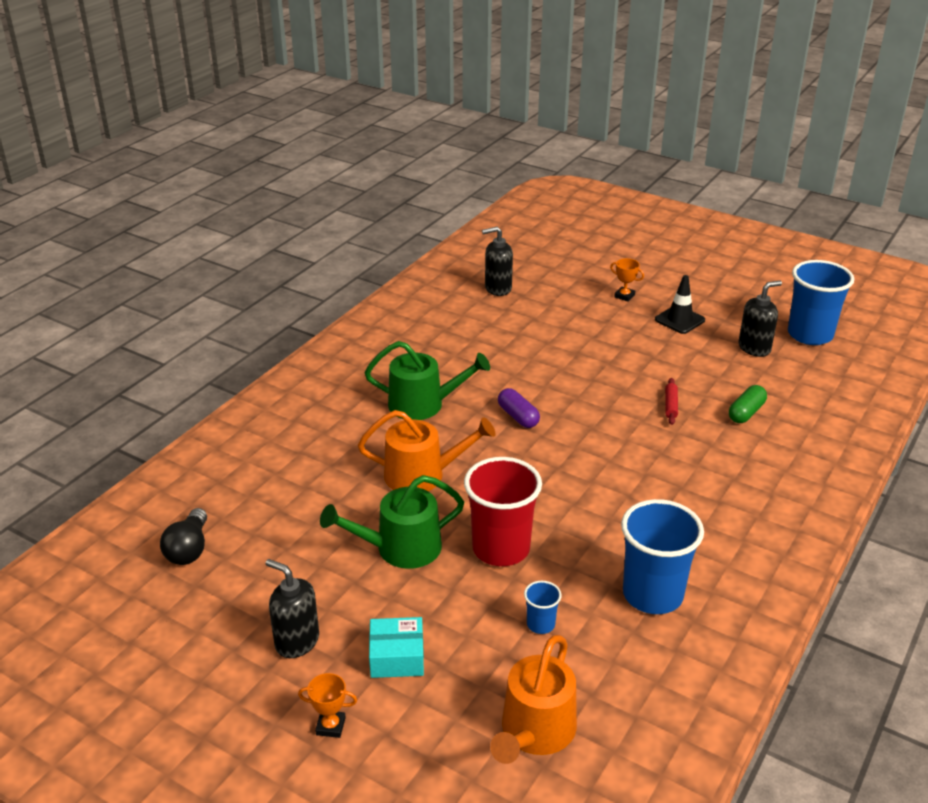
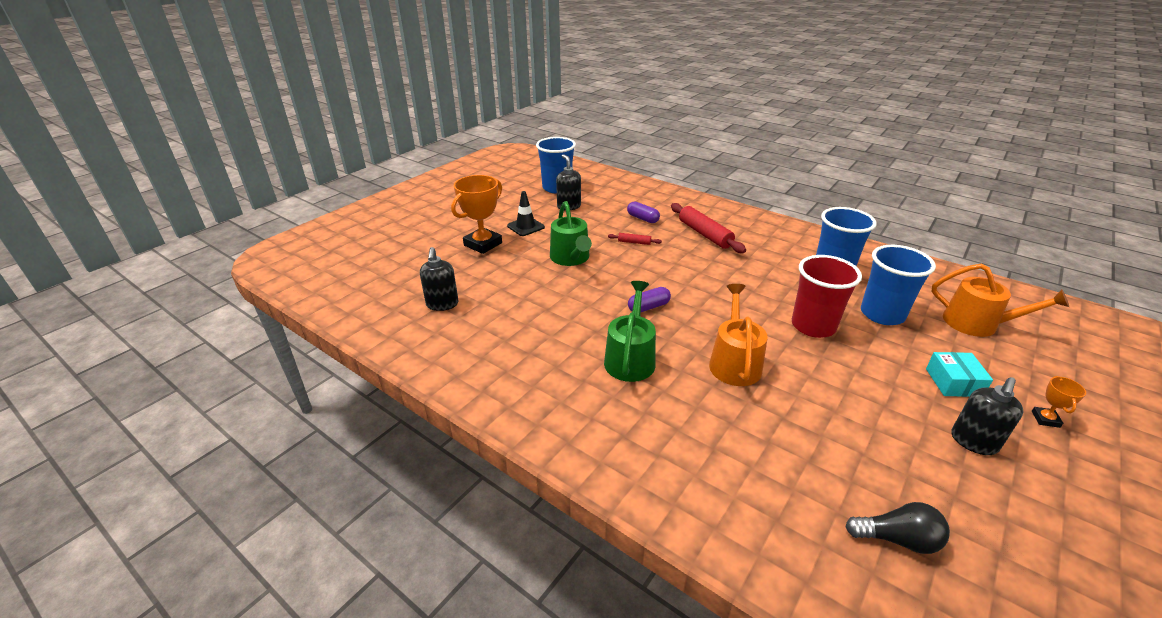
camera: 85 degrees left, 0 degrees up
(400, 548) = (833, 377): green watering can -> green watering can (571, 258)
(540, 624) = (882, 314): blue cup -> blue cup, size x2.19
(624, 296) = (483, 244): orange trophy -> orange trophy, size x2.16
(720, 470) = (704, 234): none -> red rolling pin
(746, 412) = (642, 218): green capsule -> purple capsule

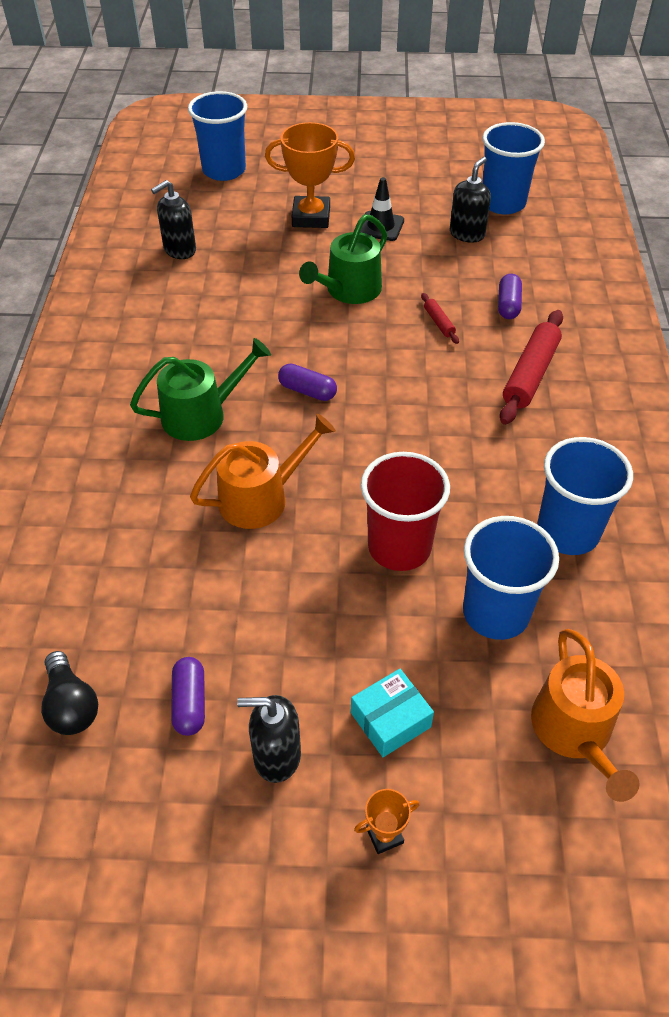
camera: 55 degrees right, 15 degrees up
(383, 256) = (224, 170): none -> blue cup
(914, 467) = (190, 702): none -> purple capsule

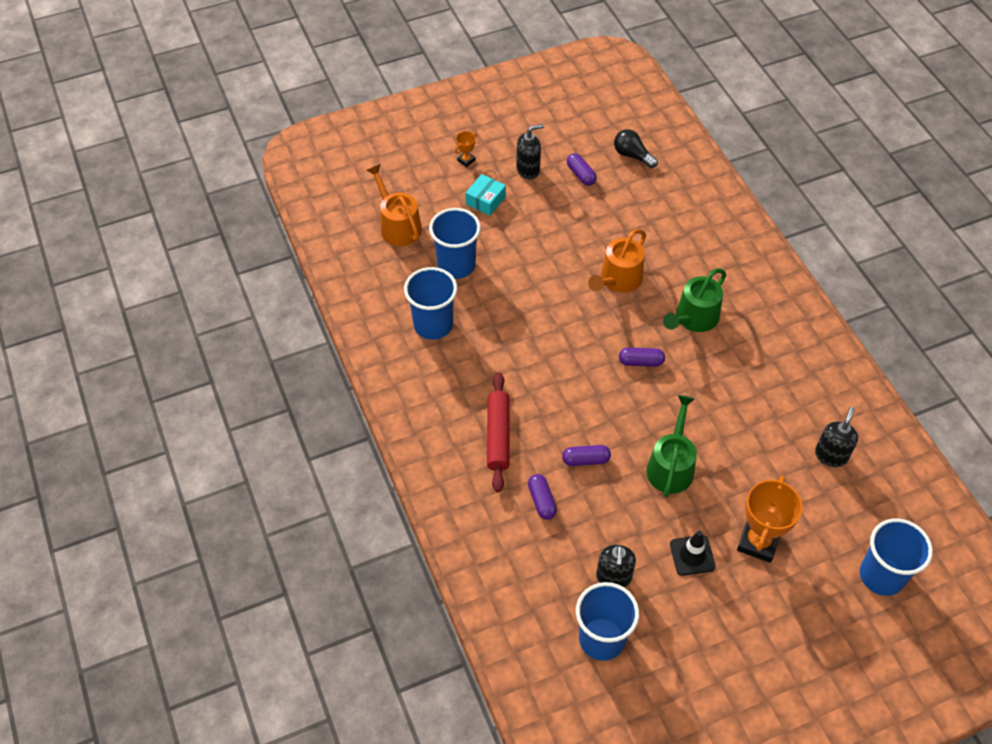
camera: 155 degrees right, 5 degrees up
(311, 217) = (758, 542): orange trophy -> orange trophy turned 45 degrees counterclockwise
(399, 547) = (524, 281): red cup -> none
(439, 322) = (585, 460): red rolling pin -> purple capsule

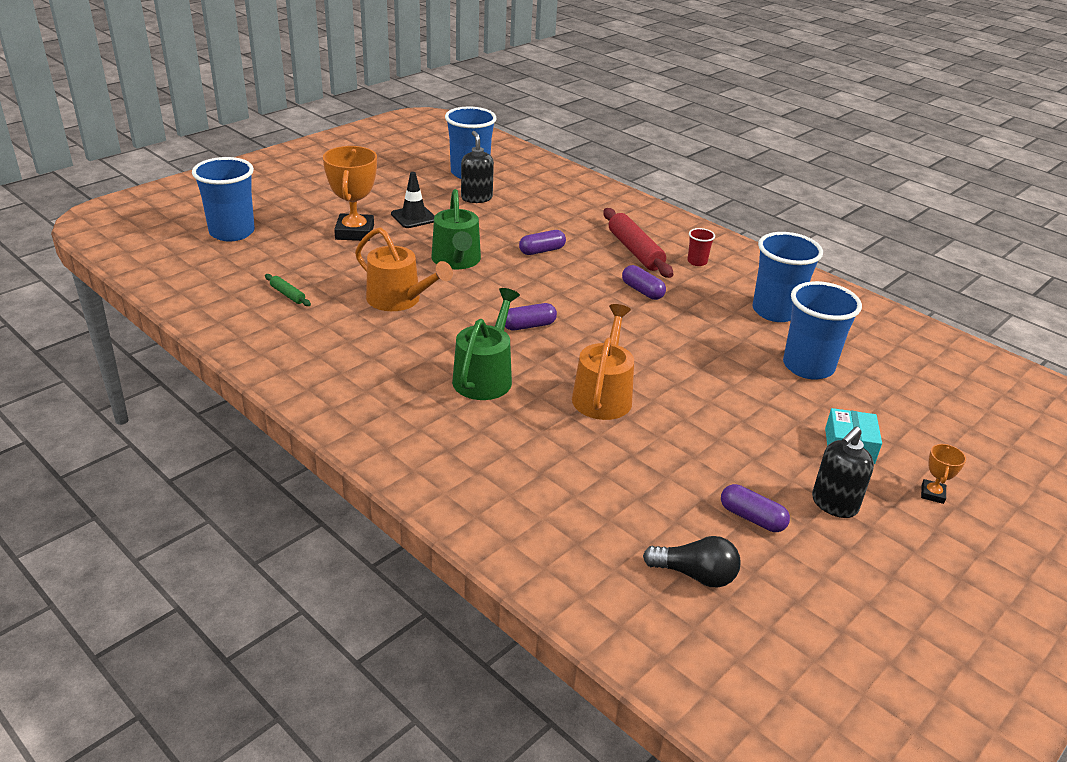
camera: 155 degrees right, 20 degrees down
(398, 226) = (919, 390): orange watering can -> orange watering can (399, 299)
(451, 404) = (697, 262): none -> red cup
(541, 501) = (564, 223): purple capsule -> purple capsule (642, 291)
(831, 455) = (287, 295): black soap dispenser -> green rolling pin

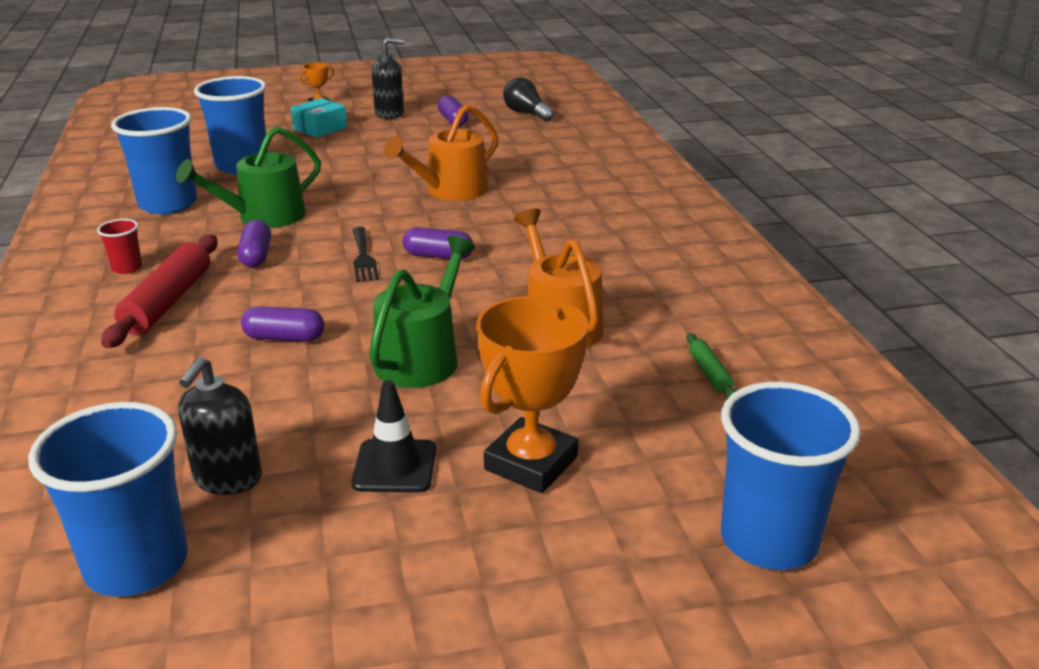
camera: 145 degrees left, 5 degrees down
(485, 376) = (541, 227): green watering can -> green watering can (264, 217)
(575, 310) = (363, 257): none -> black fork

